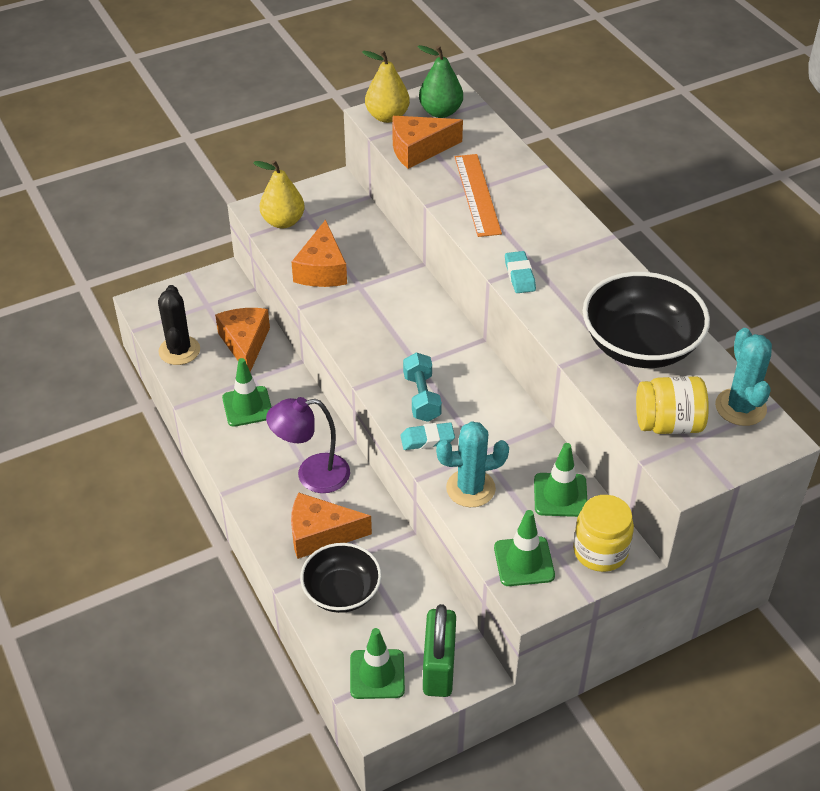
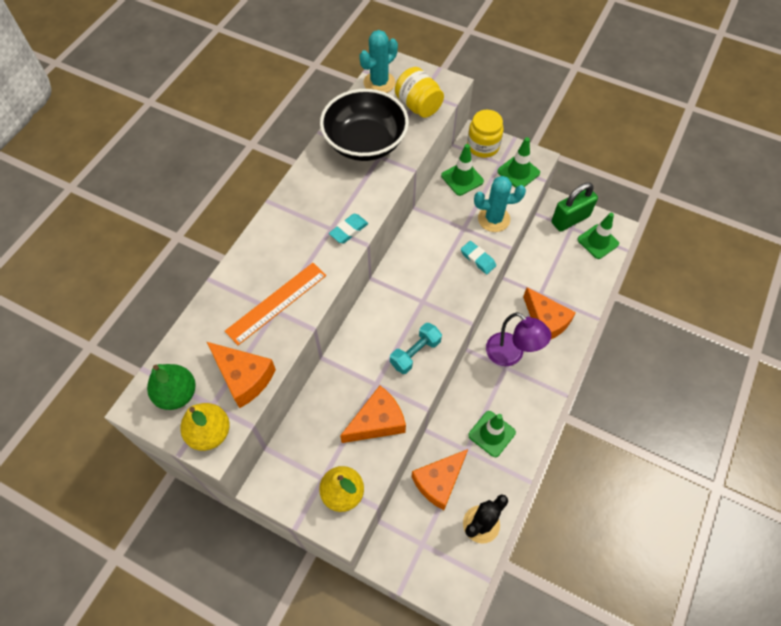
camera: 125 degrees left, 15 degrees up
(341, 591) = (570, 286): black bowl -> none
(421, 397) = (448, 281): turquoise dumbbell -> turquoise dumbbell (415, 353)
(470, 488) = (493, 219): turquoise cactus -> turquoise cactus turned 45 degrees counterclockwise

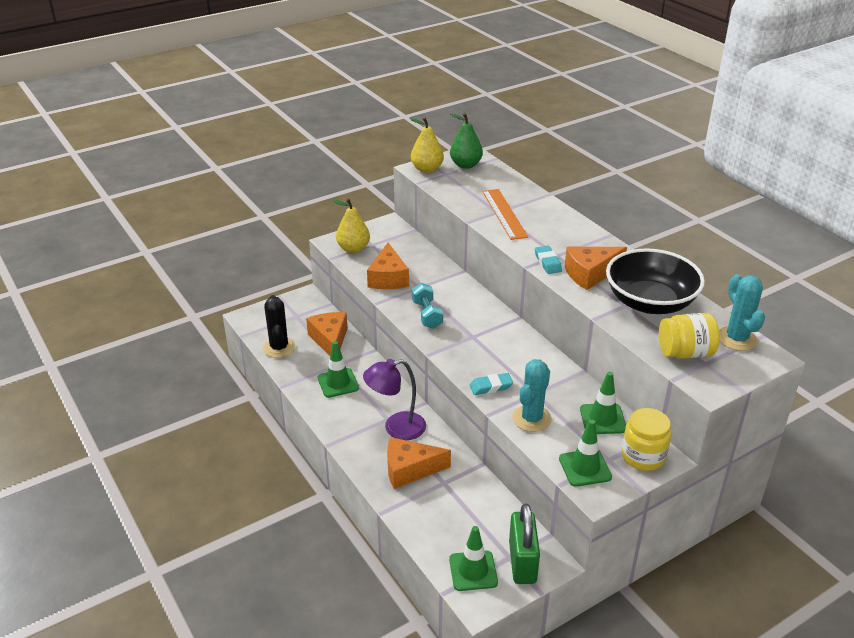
camera: 120 degrees right, 25 degrees down
(244, 377) = (454, 188): orange cheese -> orange cheese (590, 274)

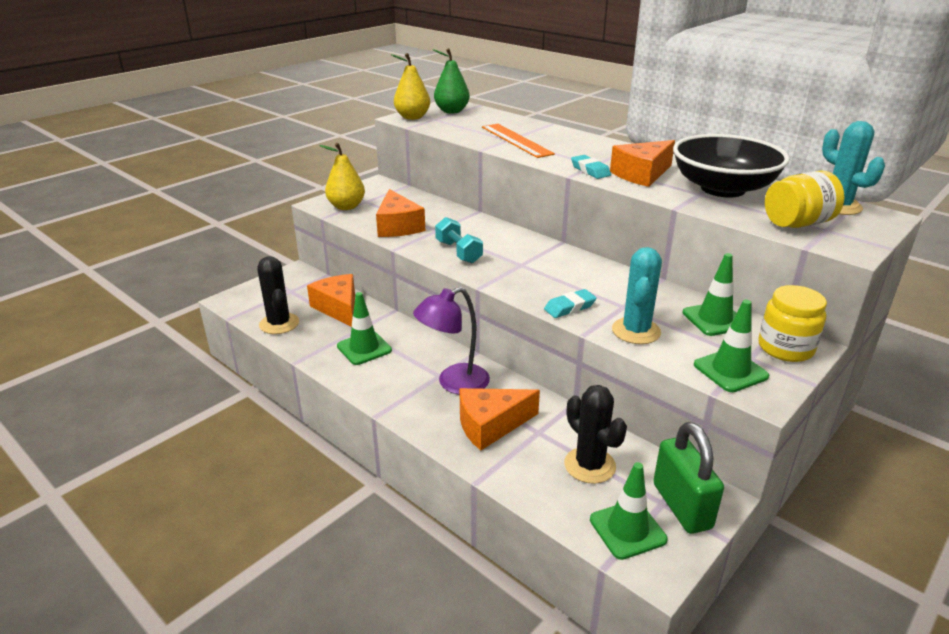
camera: 15 degrees left, 5 degrees down
(469, 517) = (589, 465): none -> black cactus

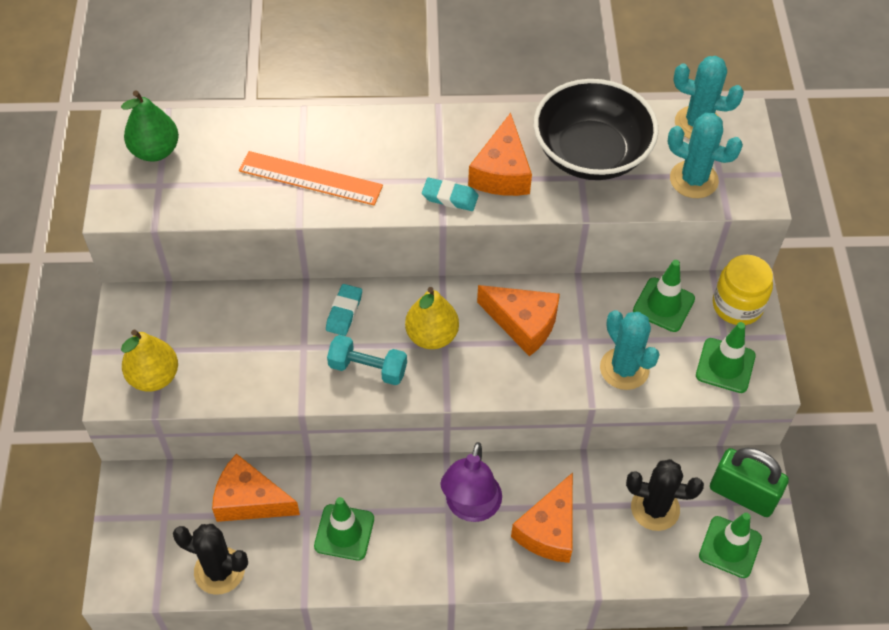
camera: 45 degrees left, 25 degrees up
(398, 226) = (256, 370): orange cheese -> orange cheese (523, 324)
(412, 117) = (127, 199): yellow pear -> yellow pear (431, 336)
(569, 307) = (547, 377): turquoise eraser -> turquoise eraser (344, 312)
(797, 223) = (693, 180): yellow jar -> turquoise cactus

